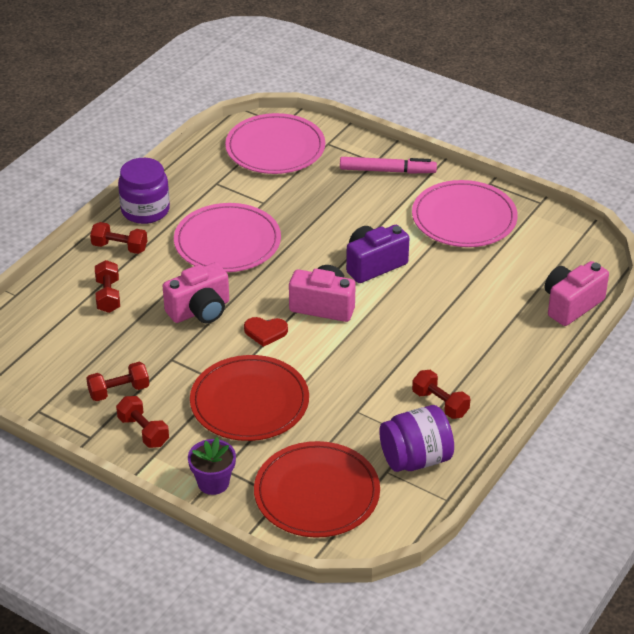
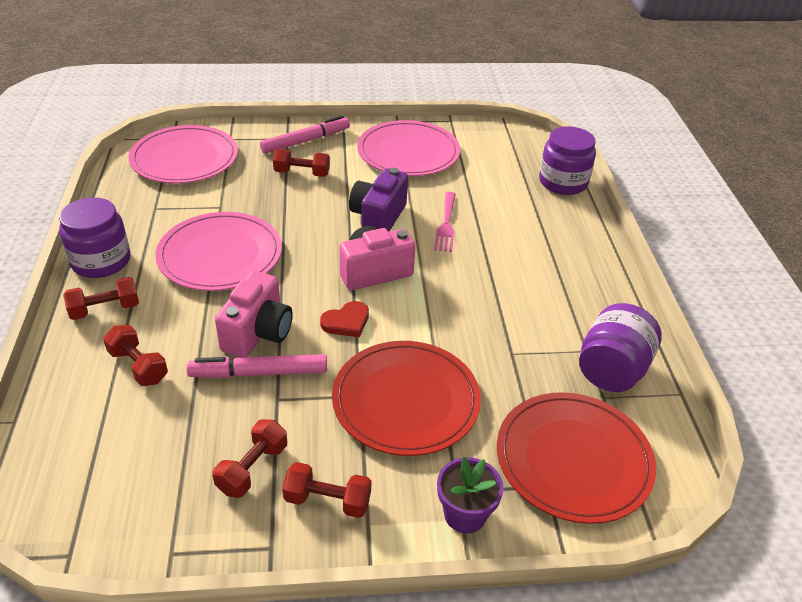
camera: 40 degrees left, 0 degrees up
(175, 337) = (259, 373): none -> pink marker
(422, 295) = (446, 224): none -> pink fork
(440, 403) = (569, 308): red dumbbell -> red dumbbell (302, 173)
(571, 305) = (563, 182): pink camera -> purple jar

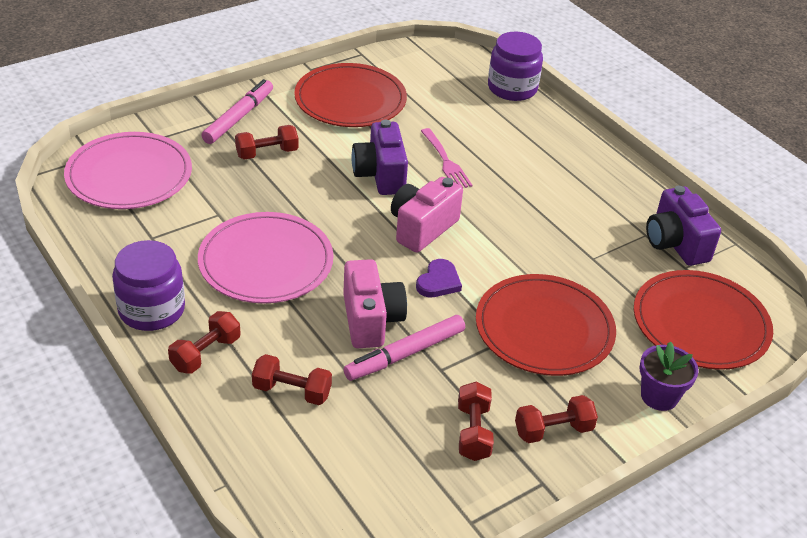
camera: 30 degrees left, 0 degrees up
(346, 322) = (438, 282): red heart -> purple heart
(408, 152) = (350, 100): pink plate -> red plate
(612, 370) = (675, 243): purple jar -> purple camera

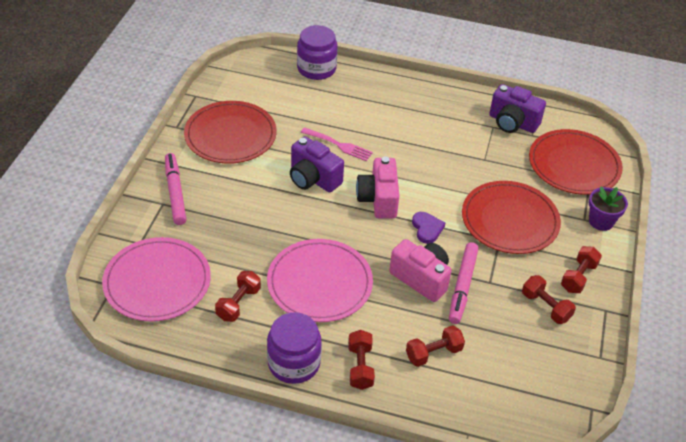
camera: 40 degrees left, 5 degrees up
(267, 153) = (226, 207): red dumbbell -> red dumbbell (238, 303)

